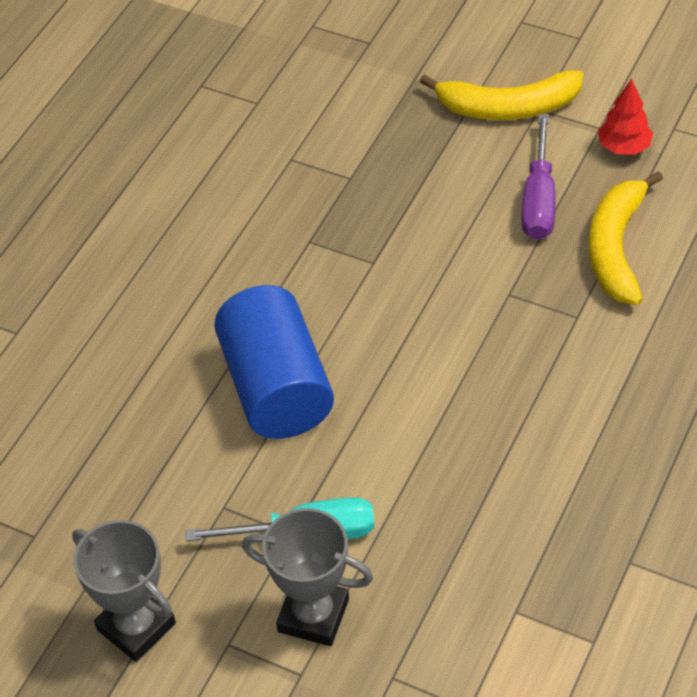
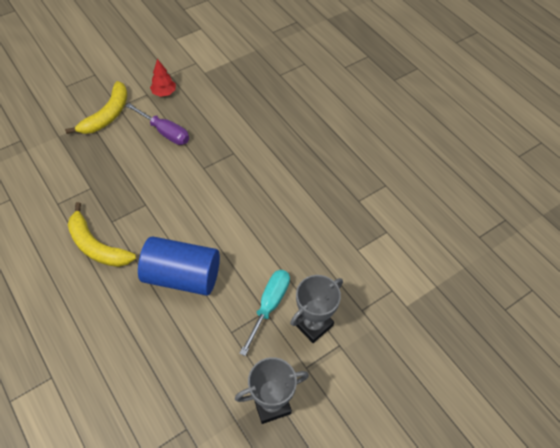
camera: 65 degrees left, 5 degrees up
(616, 248) = (211, 123): yellow banana -> yellow banana (96, 246)

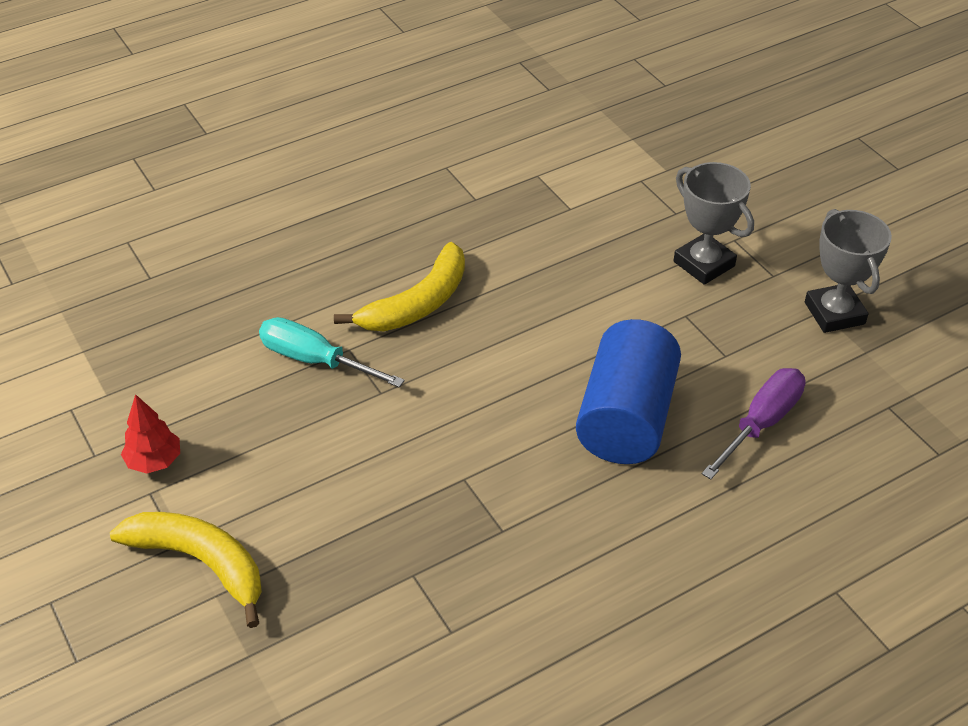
camera: 85 degrees left, 10 degrees down
(96, 246) = (561, 550): yellow banana -> yellow banana (417, 303)
(165, 132) = (276, 454): purple screwdriver -> purple screwdriver (762, 422)
(269, 305) = (674, 310): turquoise screwdriver -> turquoise screwdriver (314, 360)

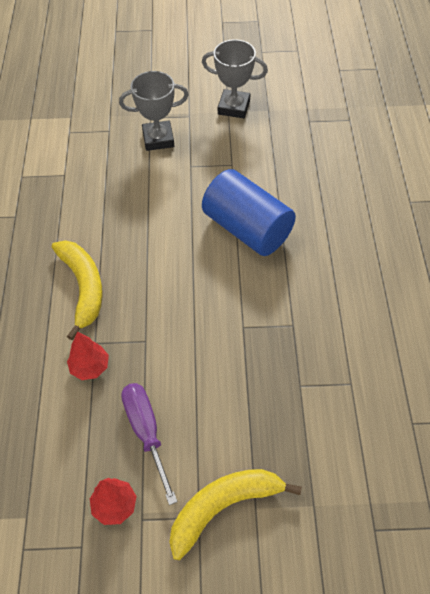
camera: 60 degrees left, 10 degrees up
(314, 360) = (90, 367): turquoise screwdriver -> red tree
(762, 422) = (288, 174): purple screwdriver -> purple screwdriver (146, 431)

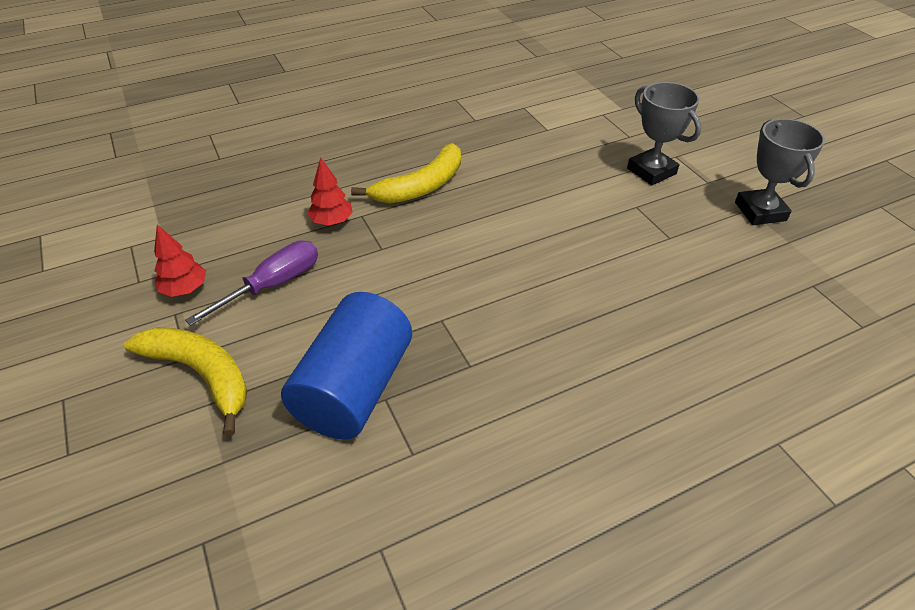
camera: 65 degrees right, 10 degrees down
(247, 229) = (584, 280): blue cylinder -> blue cylinder (354, 388)

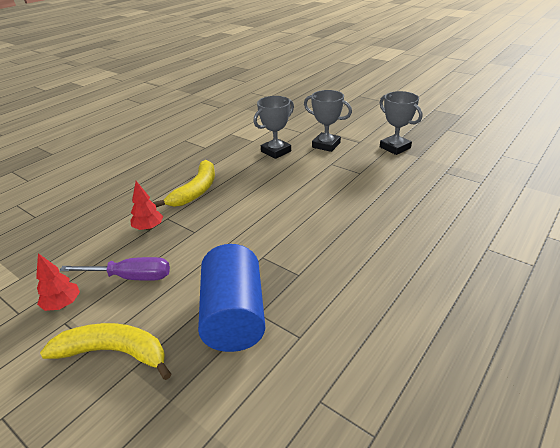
camera: 25 degrees left, 10 degrees down
(274, 284) = (131, 277): purple screwdriver -> purple screwdriver turned 75 degrees clockwise
(568, 158) = (276, 151): none -> grey trophy

